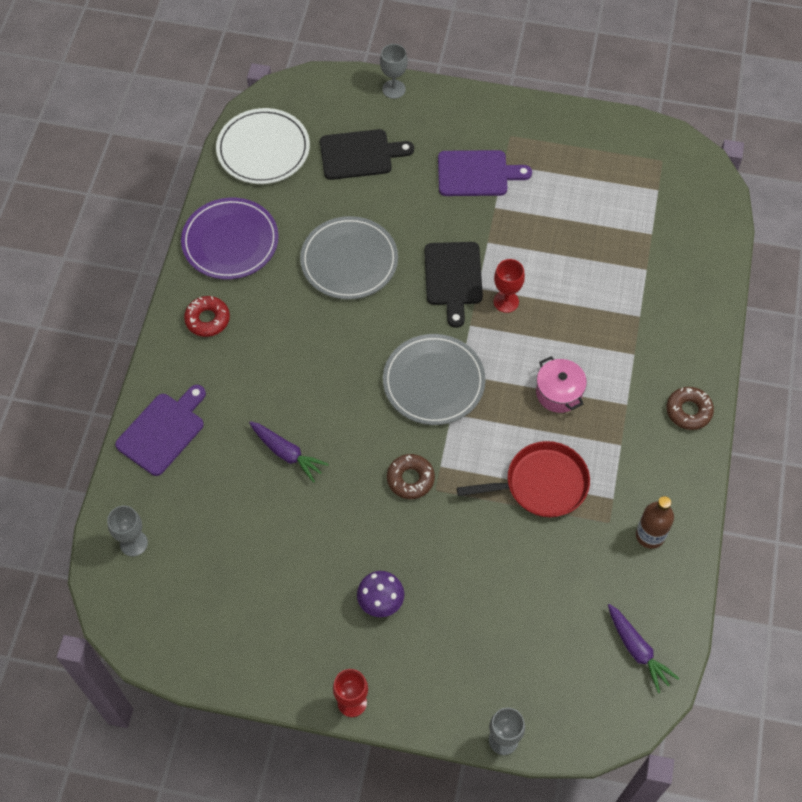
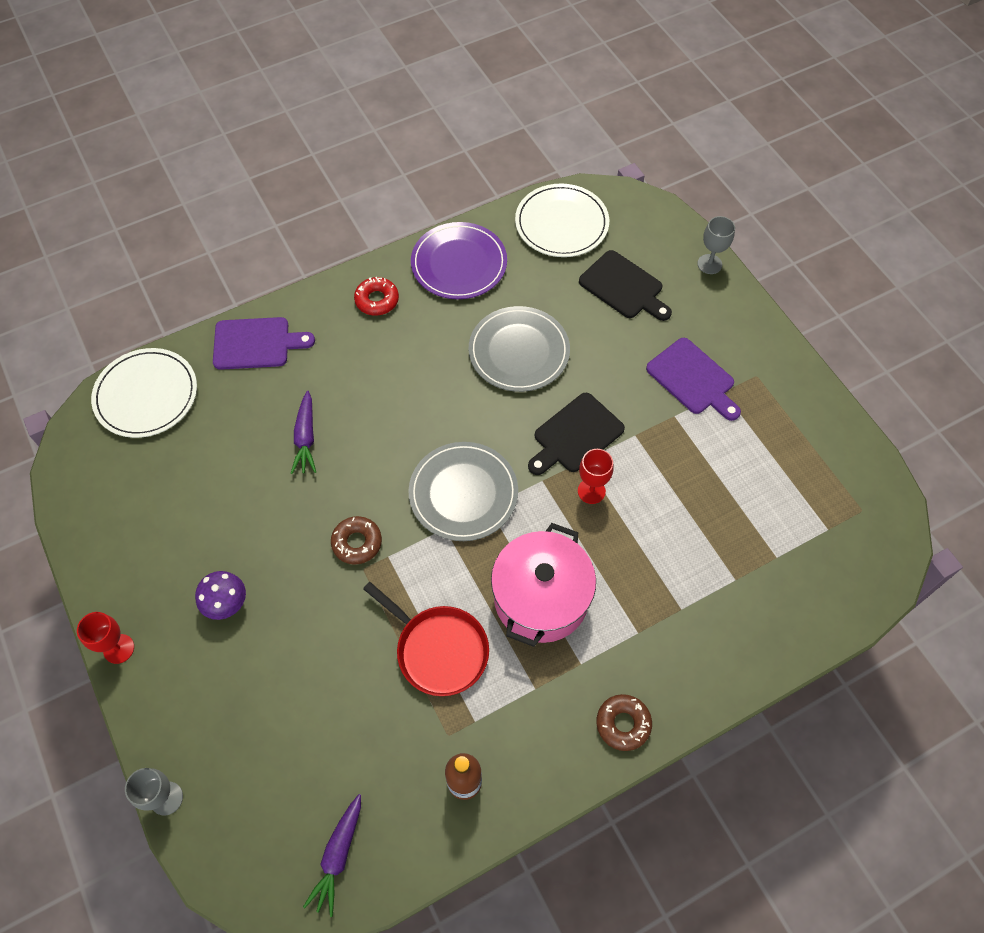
camera: 50 degrees right, 0 degrees up
(133, 543) = (146, 395): grey goblet -> white plate
(558, 393) = (541, 598): pink pot -> pink pot, size x1.82

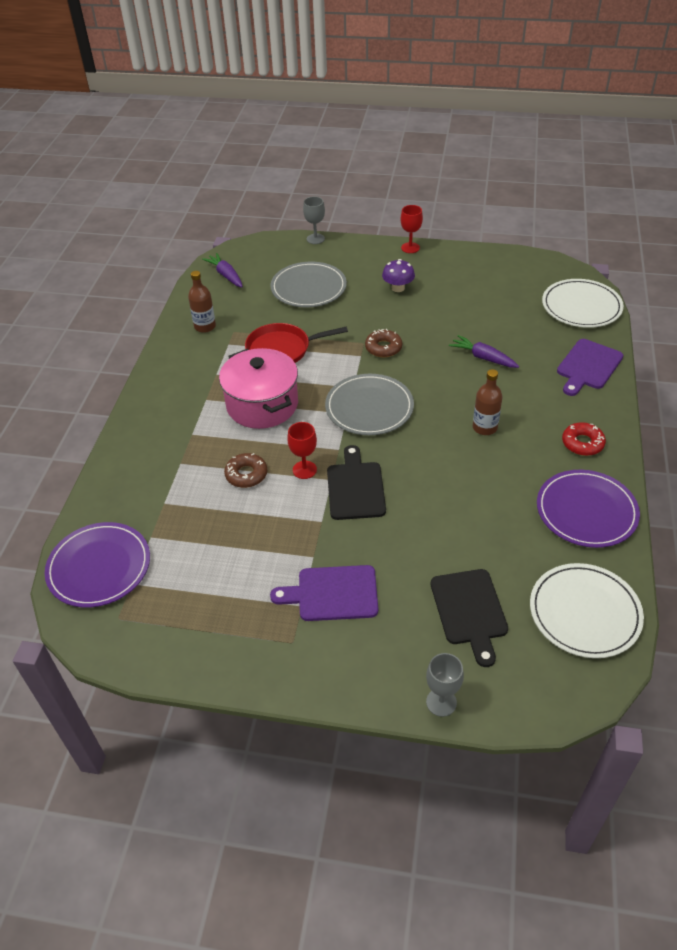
camera: 130 degrees right, 15 degrees down
(414, 381) = (484, 427): none -> brown bottle
(519, 351) = (460, 498): grey plate -> grey plate (308, 288)
(623, 287) = (469, 611): black cutting board -> black cutting board turned 90 degrees counterclockwise
(623, 724) = (155, 397): brown donut -> brown donut (246, 474)
(841, 571) = (99, 567): none -> purple plate

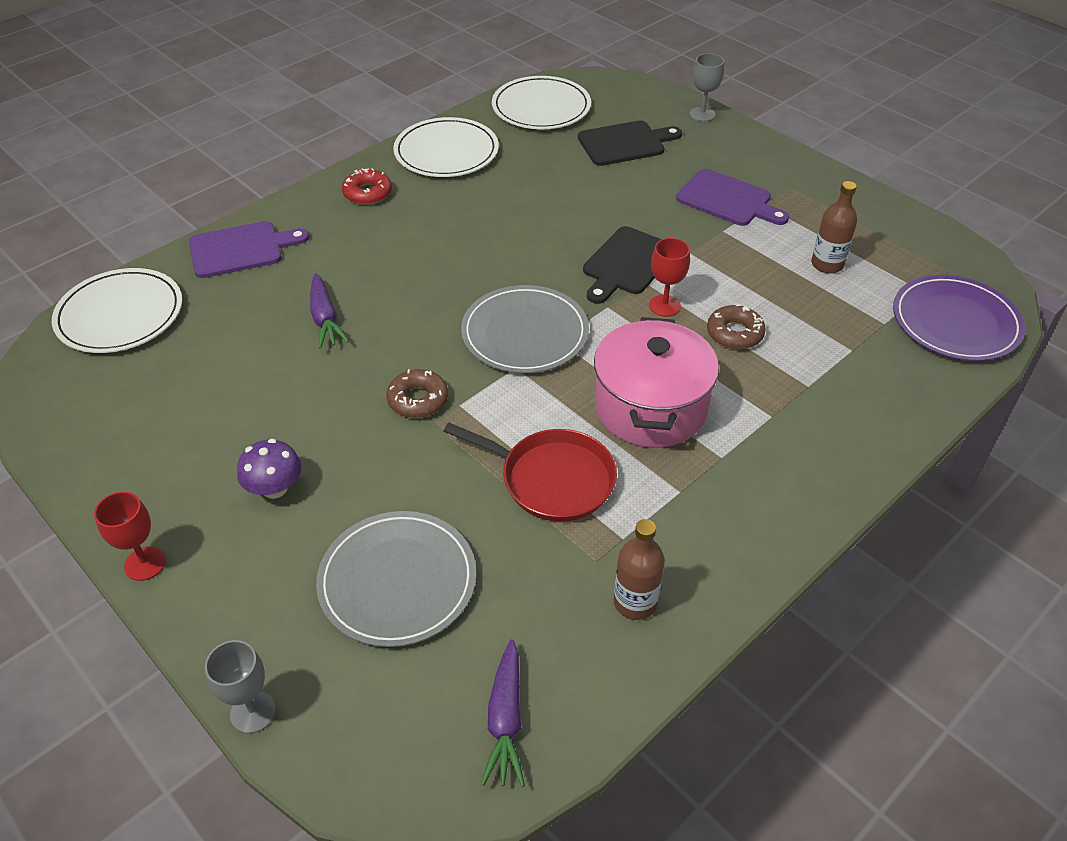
camera: 145 degrees left, 0 degrees up
(469, 611) = (625, 143): black cutting board -> black cutting board turned 45 degrees clockwise
(484, 427) = (433, 250): brown bottle -> brown bottle (827, 264)
(586, 511) = (446, 152): purple plate -> white plate

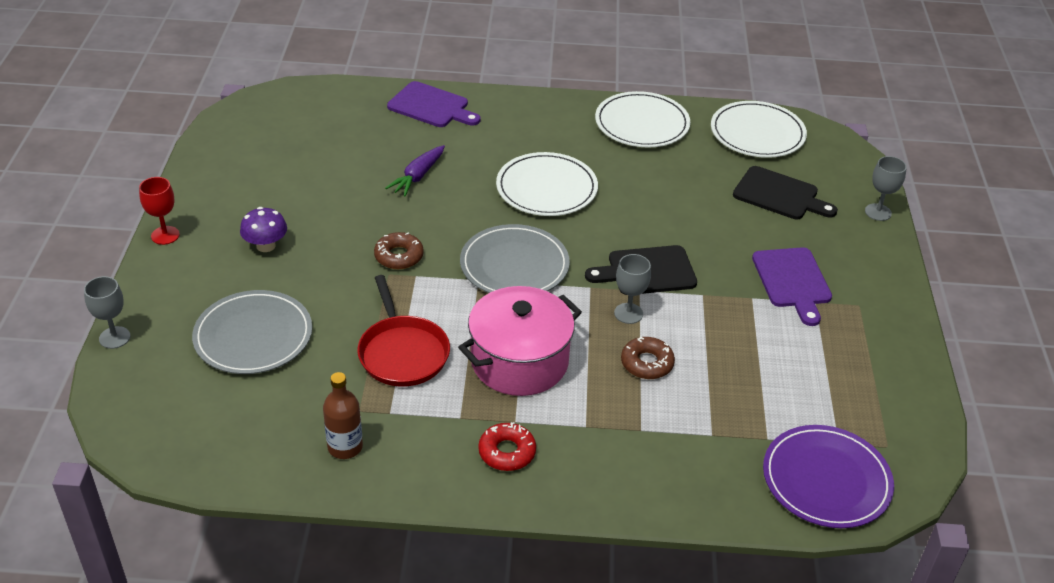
camera: 45 degrees right, 5 degrees down
(120, 315) = (322, 102): white plate -> white plate (546, 188)
(367, 193) = (551, 119): red donut -> red donut (507, 452)
(505, 720) = (203, 439): purple carrot -> none
(664, 306) = (628, 313): red goblet -> grey goblet
(827, 264) = (793, 373): brown bottle -> none

